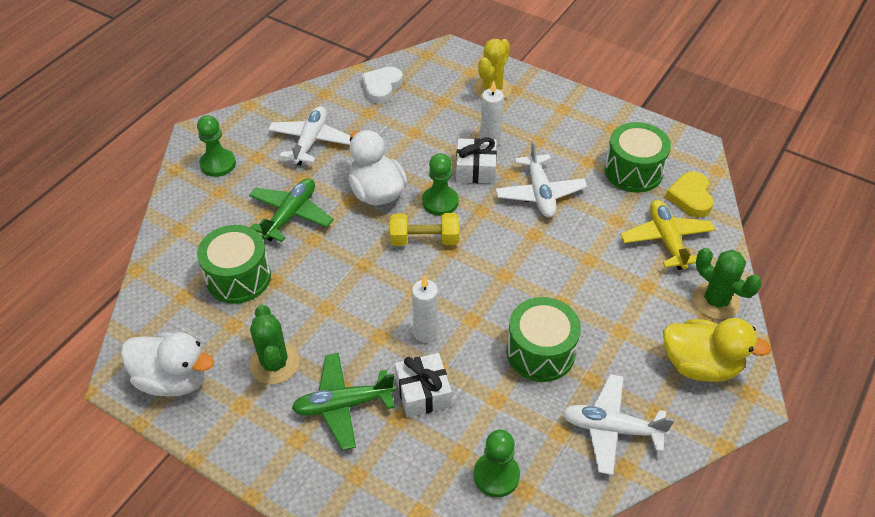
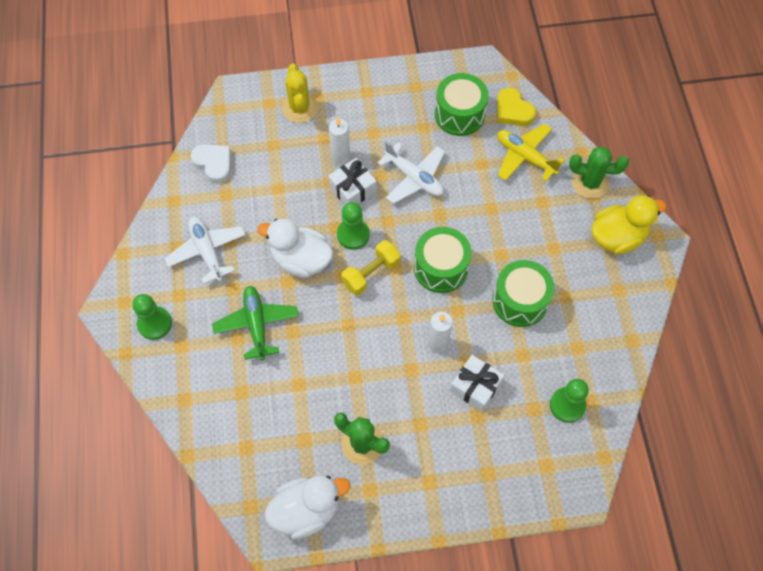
camera: 40 degrees left, 15 degrees up
(238, 277) = (271, 402): green drum -> green drum (441, 268)
(343, 405) = (435, 435): green plane -> none
(382, 87) = (214, 164): white heart -> white heart turned 150 degrees clockwise
(611, 428) = (604, 321): white plane -> none

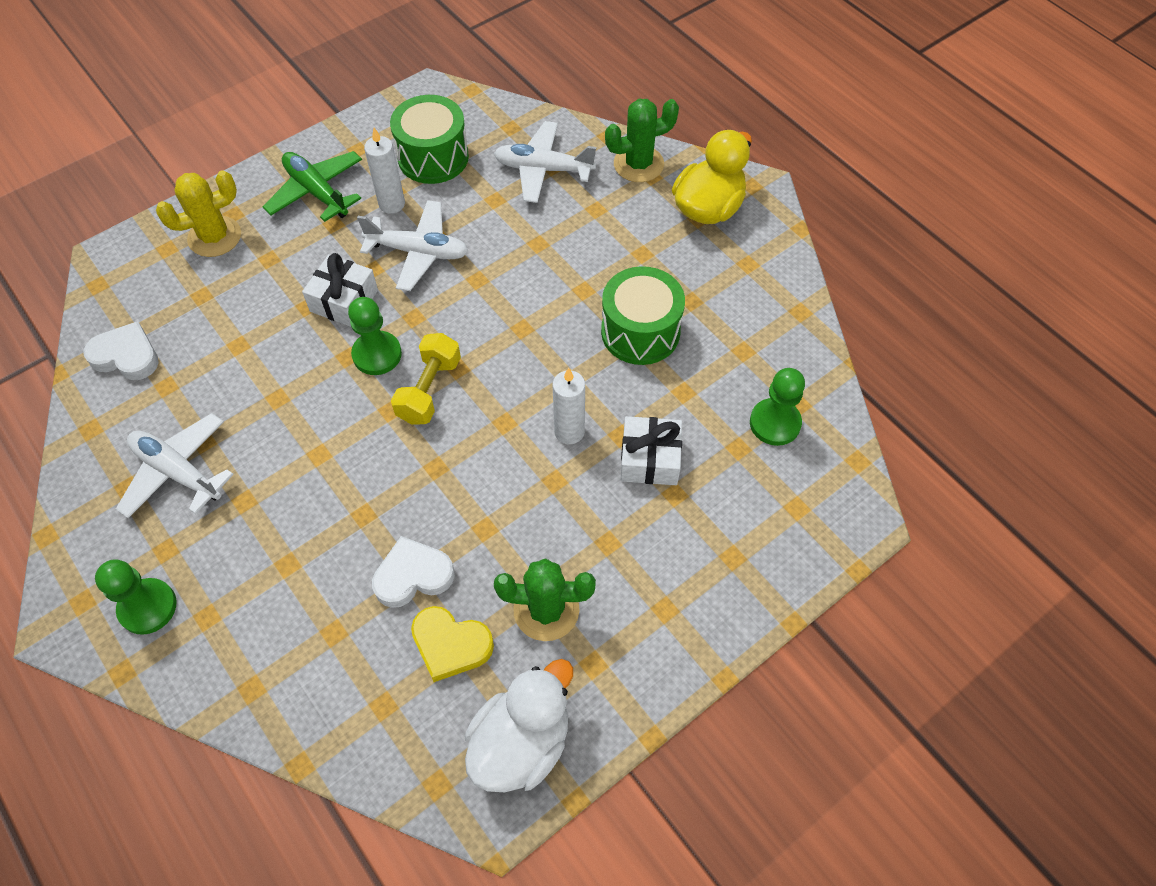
camera: 30 degrees left, 5 degrees down
(256, 324) = (305, 531): green plane -> green plane (317, 192)
(300, 108) = (214, 237): yellow cactus -> yellow cactus turned 75 degrees counterclockwise
(300, 383) = (413, 575): none -> white heart
(301, 260) = (322, 418): white duck -> none
(340, 157) = (305, 271): white candle -> white candle (392, 204)
(441, 268) = (517, 340): green drum -> none
(513, 111) = (496, 126): yellow heart -> yellow heart (450, 645)
(525, 157) = (543, 169): yellow plane -> white plane

